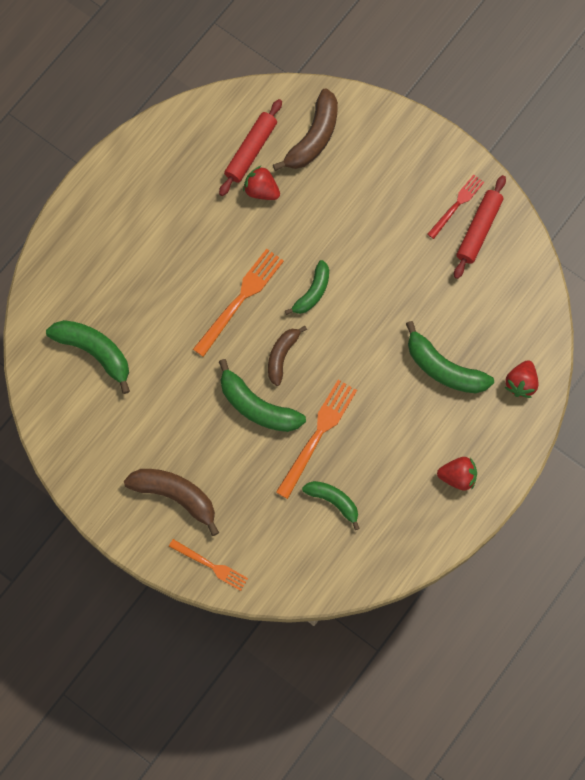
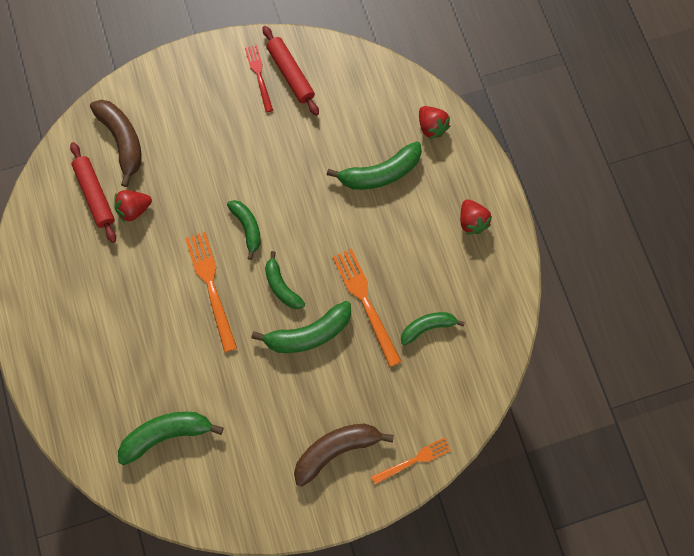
camera: 55 degrees left, 0 degrees up
(282, 356) = (281, 286): brown banana -> green banana
(457, 476) = (472, 221): red strawberry -> red strawberry turned 120 degrees clockwise

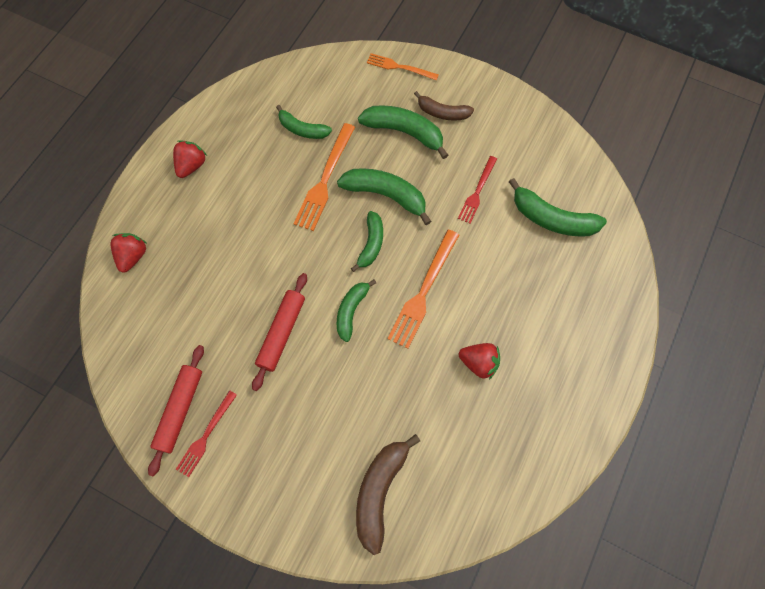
camera: 135 degrees left, 5 degrees down
(95, 195) = (448, 461): red rolling pin -> red rolling pin (281, 333)
(134, 209) = (426, 414): red strawberry -> red strawberry (479, 363)
(243, 403) = (477, 191): none -> red fork
(336, 449) = (442, 113): brown banana -> brown banana, size x0.65
(380, 173) = (210, 258): green banana -> green banana (404, 132)

